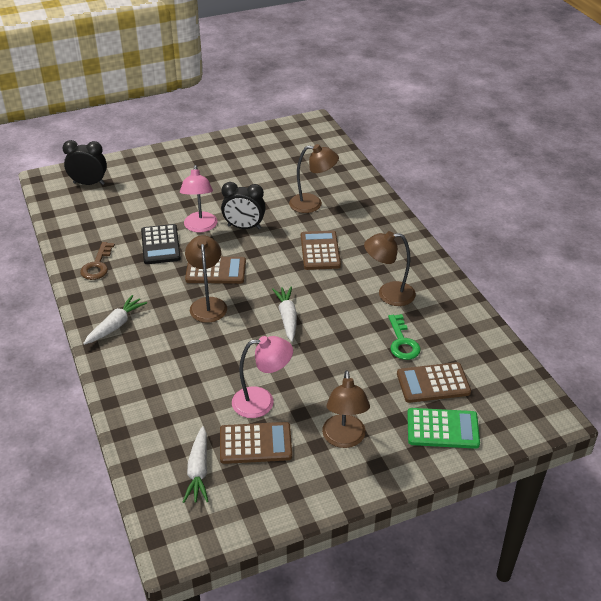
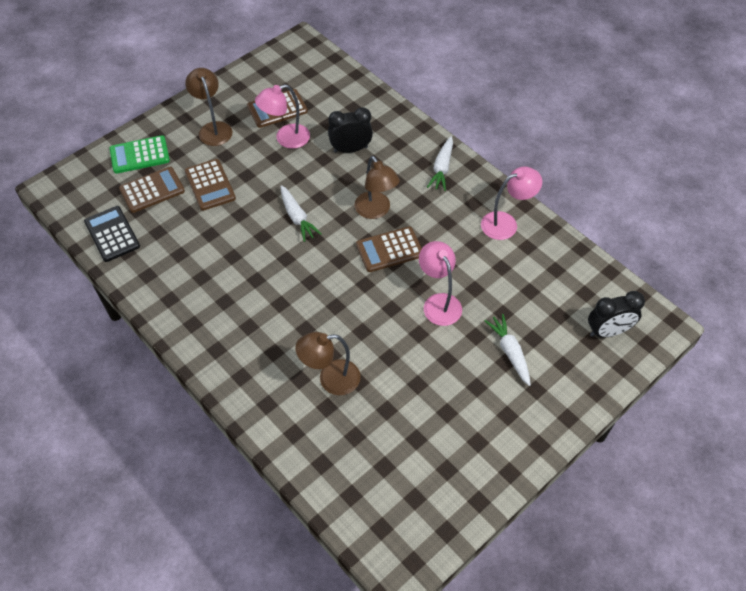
camera: 160 degrees right, 15 degrees up
(97, 265) = (506, 223): brown key -> pink lamp
(160, 245) = (464, 266): black calculator -> black calculator (112, 234)
(198, 470) = (308, 83): white carrot -> white carrot (510, 352)
(244, 227) = (392, 317): black clock -> black clock (350, 149)
(320, 251) = (295, 307): brown calculator -> brown calculator (210, 185)
(388, 294) = (209, 271): brown lamp -> none
(402, 342) = (185, 221): green key -> none

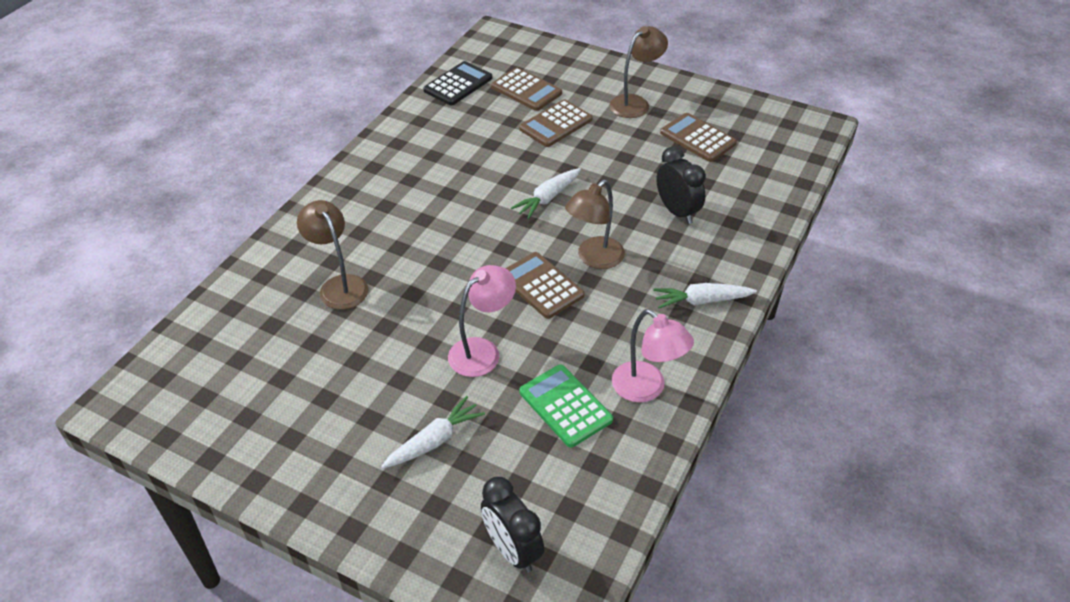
camera: 70 degrees right, 10 degrees down
(139, 155) = (566, 69): green calculator -> green calculator (565, 406)
(286, 139) = (657, 157): pink lamp -> none

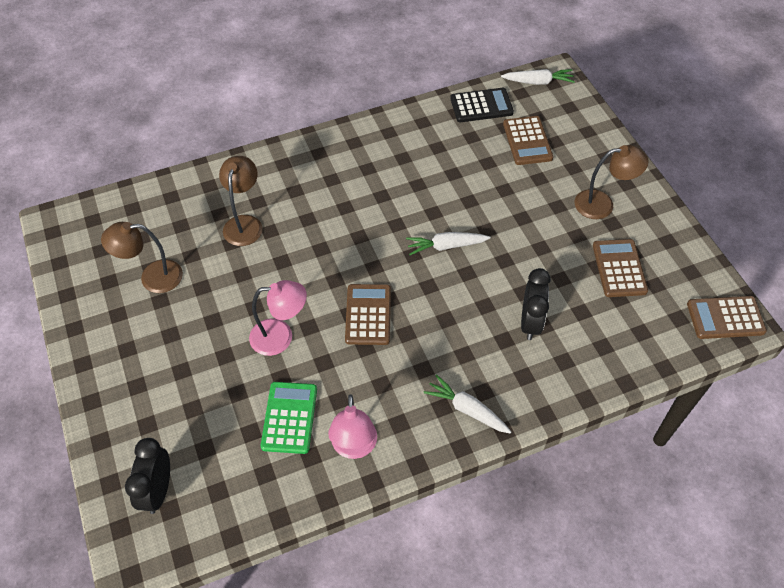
camera: 40 degrees right, 10 degrees up
(434, 441) = (189, 379): white carrot -> white carrot (538, 82)
(556, 124) = (518, 185): brown calculator -> brown calculator (725, 318)
(594, 258) = (427, 319): brown lamp -> brown lamp (152, 277)

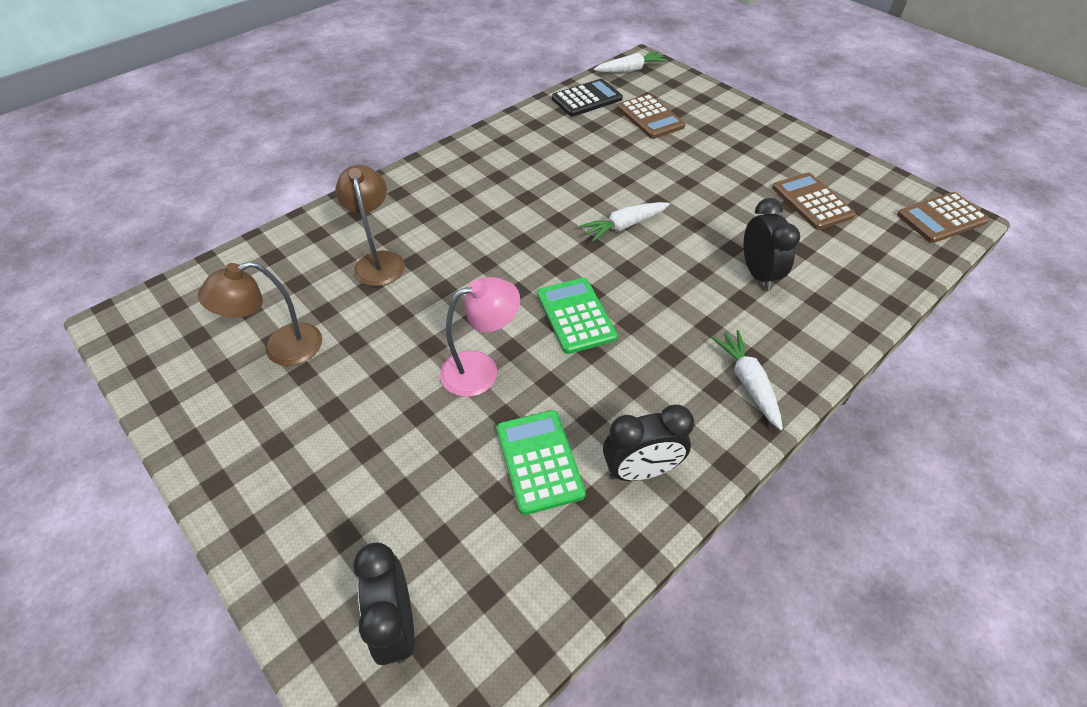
camera: 20 degrees left, 5 degrees down
(354, 447) = (640, 470): pink lamp -> black clock
(368, 315) = (576, 316): brown calculator -> green calculator
(467, 409) = (748, 383): white carrot -> white carrot turned 60 degrees clockwise
(602, 204) = (757, 152): brown lamp -> none

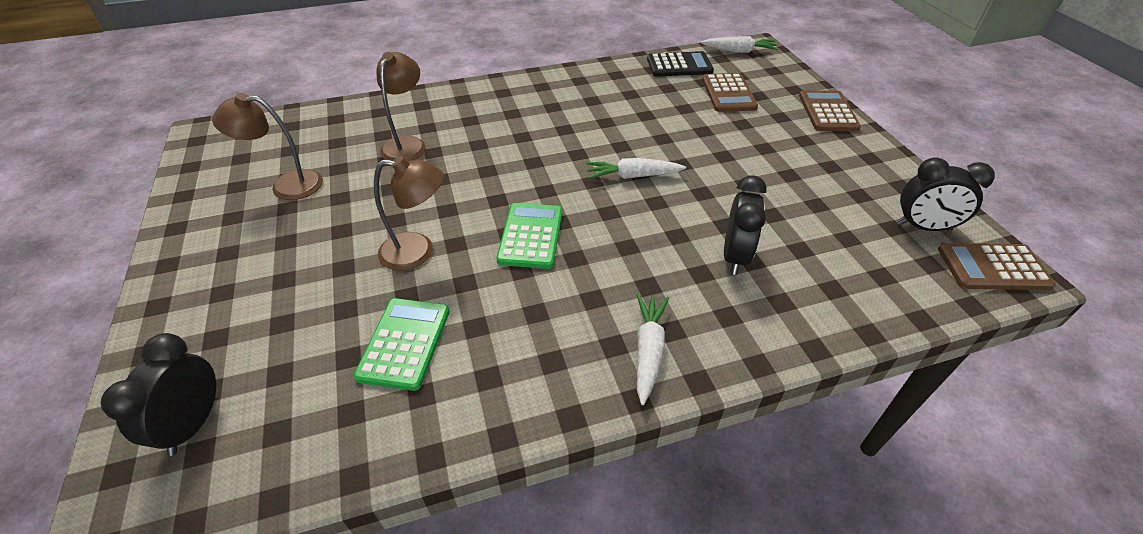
camera: 25 degrees right, 5 degrees down
(481, 369) = (418, 252): pink lamp -> brown lamp
(640, 470) = (484, 387): black clock -> black clock (923, 227)
(812, 202) = (844, 208): brown calculator -> brown calculator (828, 112)

